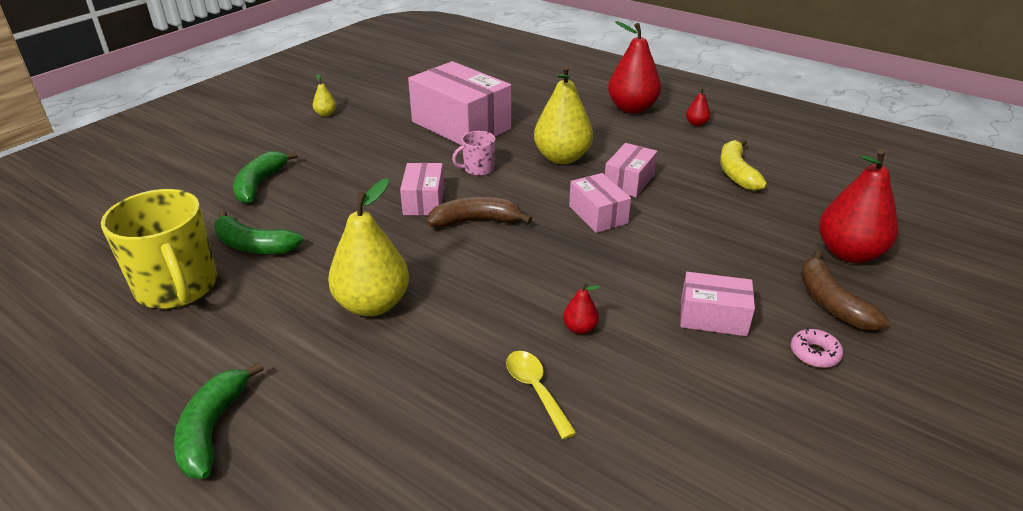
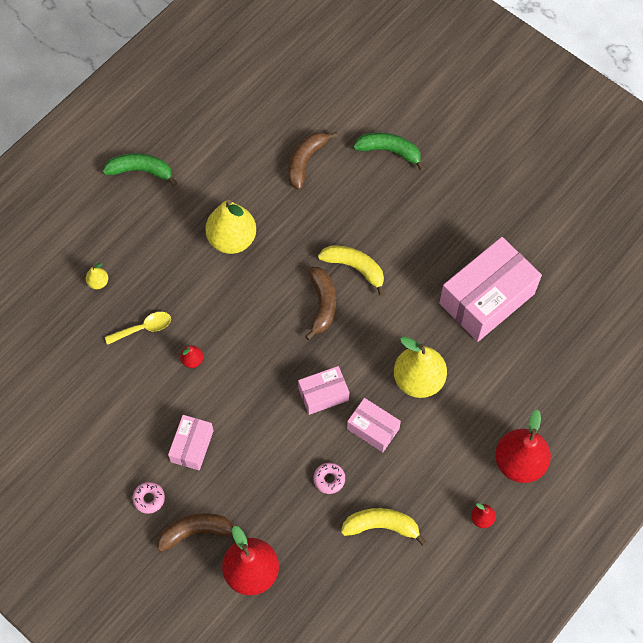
camera: 95 degrees right, 30 degrees up
(177, 287) = (263, 127): yellow mug -> none
(254, 245) = (305, 161): green banana -> brown banana
(326, 114) = (514, 184): yellow pear -> yellow pear (98, 282)
(424, 201) = (355, 268): pink box -> yellow banana
(478, 169) = (403, 309): pink mug -> none
(702, 206) = (329, 479): none -> pink donut

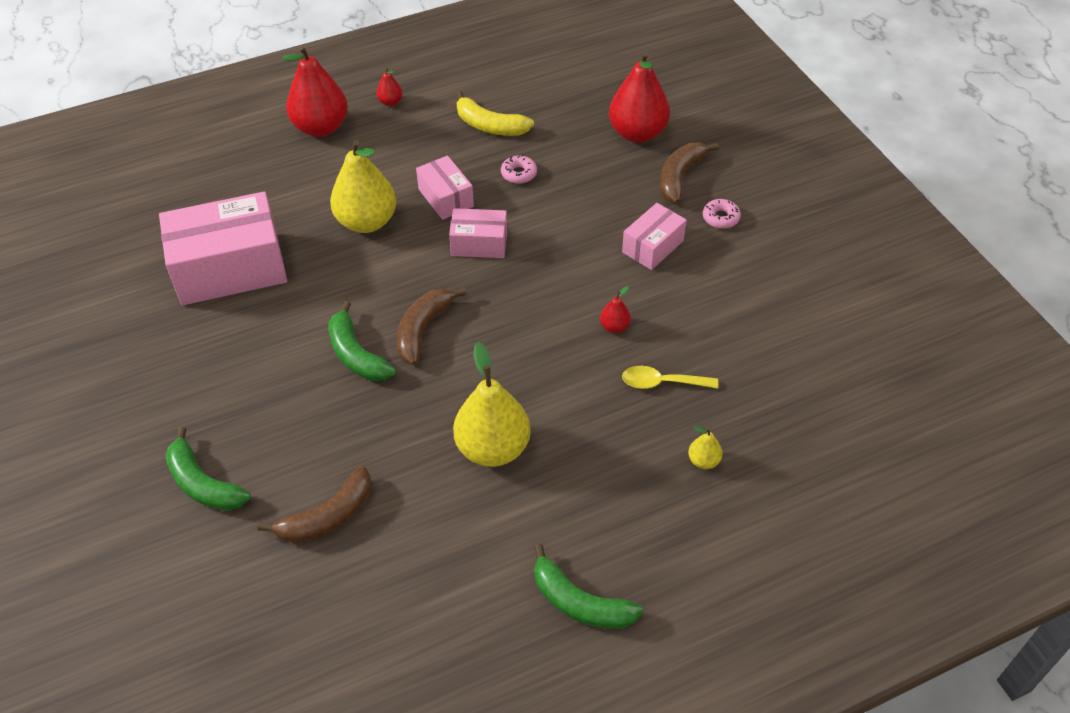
camera: 155 degrees left, 15 degrees down
(196, 532) = (680, 177): brown banana -> brown banana turned 105 degrees clockwise
(355, 268) = (356, 355): yellow banana -> green banana

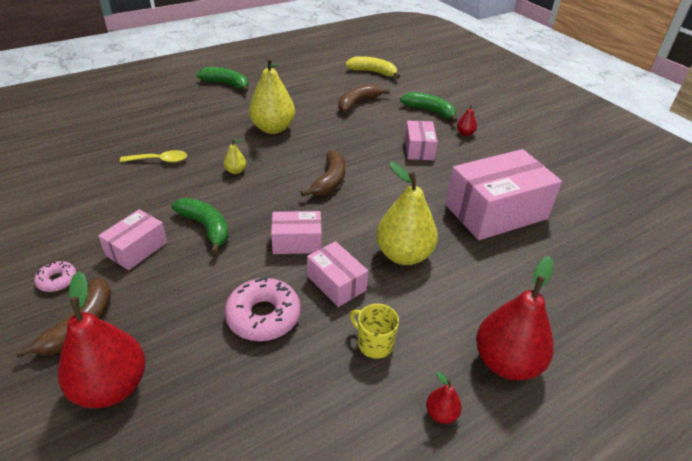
camera: 170 degrees right, 10 degrees down
(271, 385) = (419, 149): none -> pink box
(356, 355) = (371, 165): green banana -> green banana (206, 227)
(425, 147) = (374, 343): none -> yellow mug
(490, 126) = (303, 383): yellow banana -> yellow banana (373, 72)
(519, 174) = (263, 316): pink donut -> pink donut, size x1.87
(614, 327) = (186, 189): red pear -> red pear (465, 133)
(703, 461) = (146, 128): yellow pear -> yellow pear (235, 171)

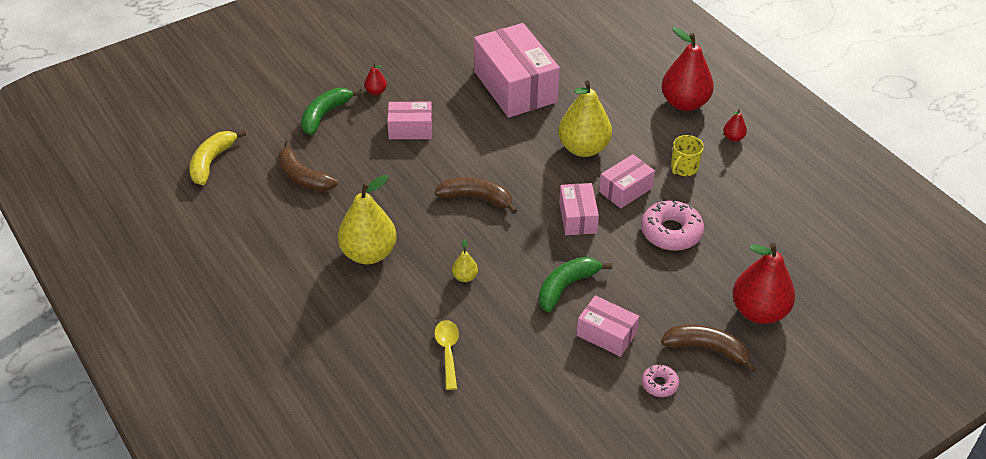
camera: 90 degrees left, 5 degrees up
(226, 84) = (239, 317): green banana -> none

